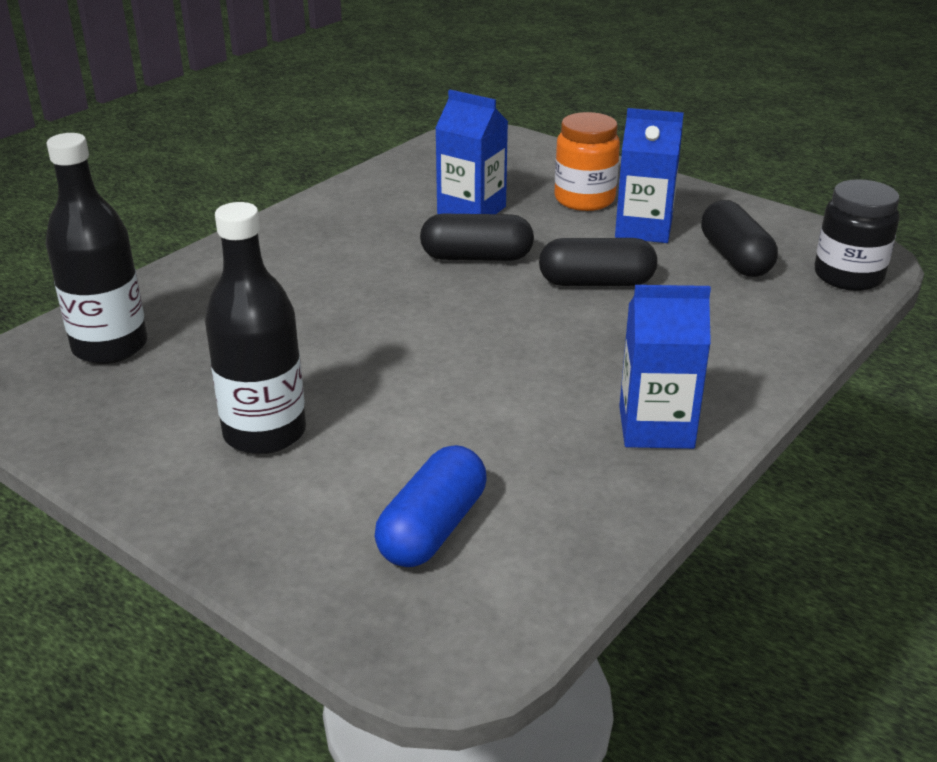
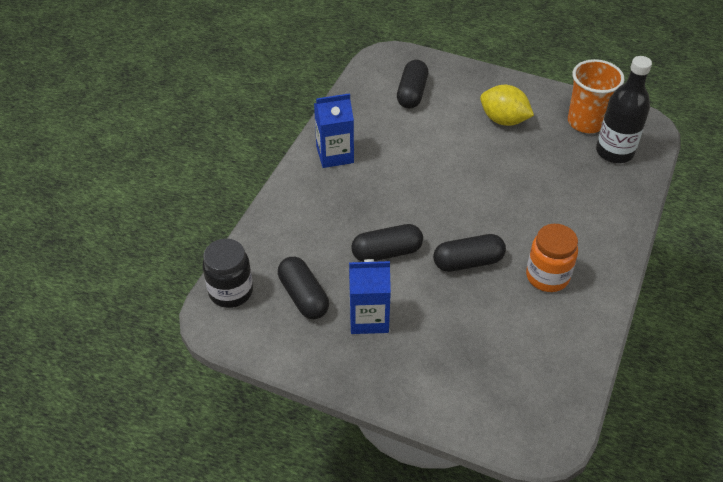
camera: 165 degrees right, 15 degrees up
(103, 401) = (586, 122): none -> orange cup
(264, 433) = (503, 120): black bottle -> yellow lemon
(433, 528) = (412, 93): blue capsule -> black capsule
(471, 210) = (495, 315): blue carton -> none
(584, 199) = (420, 349): orange jar -> orange jar (547, 276)

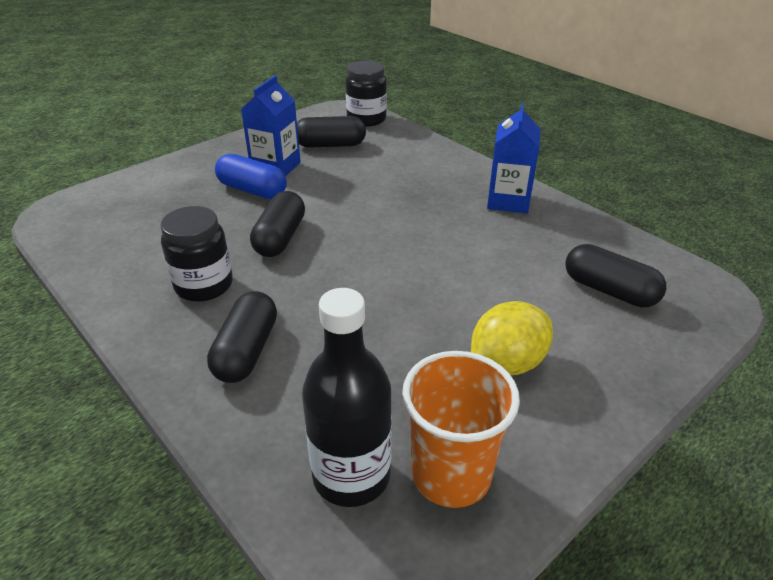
camera: 115 degrees right, 10 degrees down
(387, 252) = (340, 195): black capsule -> black capsule (246, 351)
(417, 314) = (252, 190): none -> blue capsule
(547, 276) = (204, 285): orange jar -> black jar

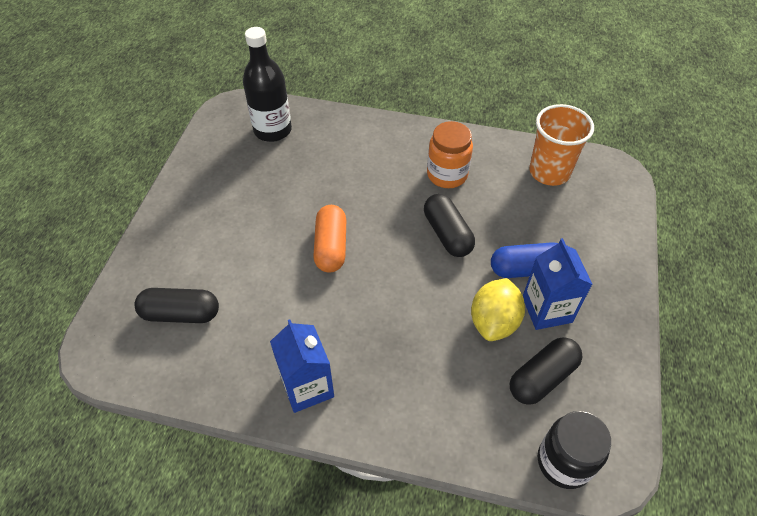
camera: 145 degrees right, 15 degrees up
(204, 285) = (447, 175): black jar -> orange jar
(246, 351) = (376, 153): black capsule -> none
(405, 278) = (331, 247): none -> orange capsule
(451, 475) = (229, 151): orange cup -> orange cup (549, 172)
(507, 363) = (229, 218): yellow lemon -> yellow lemon (494, 322)

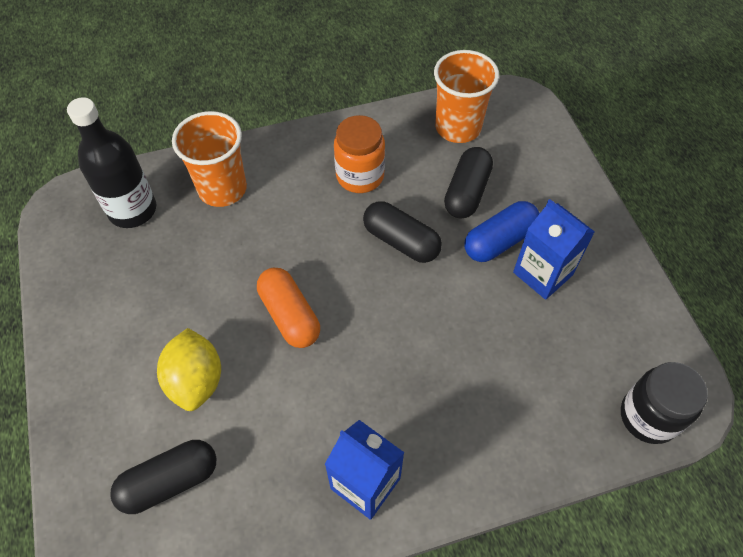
camera: 30 degrees left, 5 degrees up
(341, 141) = (222, 189): none -> orange cup
(494, 322) = (503, 312): yellow lemon -> yellow lemon (196, 380)
(542, 378) = (580, 345): black capsule -> black capsule (467, 192)

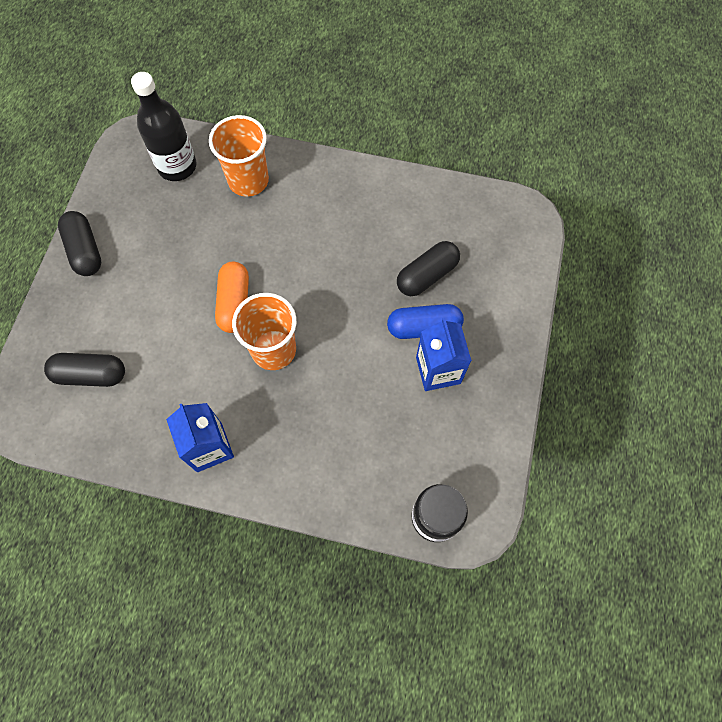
camera: 30 degrees right, 10 degrees up
(196, 380) = (145, 316): yellow lemon -> none
(360, 176) = (354, 220): orange jar -> none
(401, 241) = (349, 289): black capsule -> black capsule (85, 250)
(458, 127) = (459, 217): orange cup -> orange cup (273, 350)

